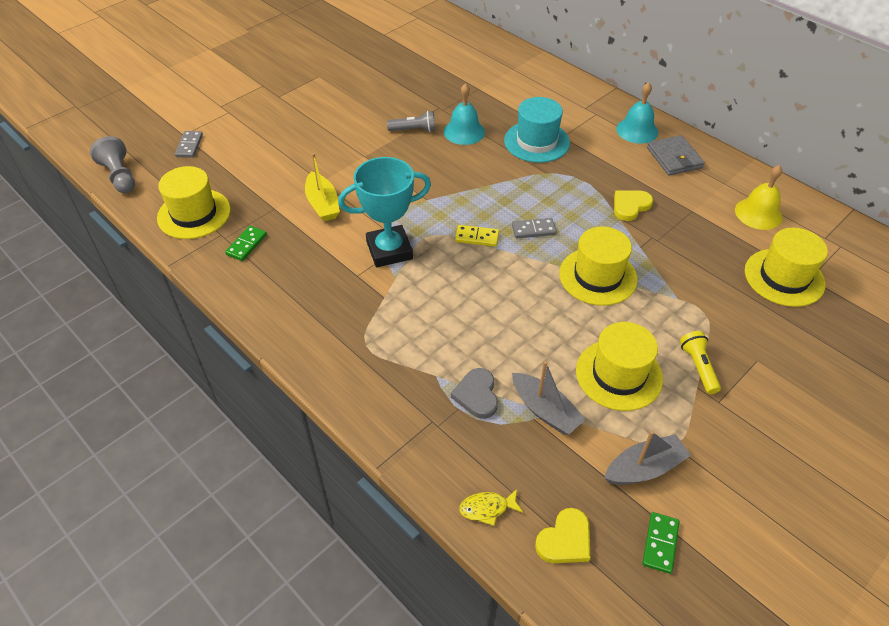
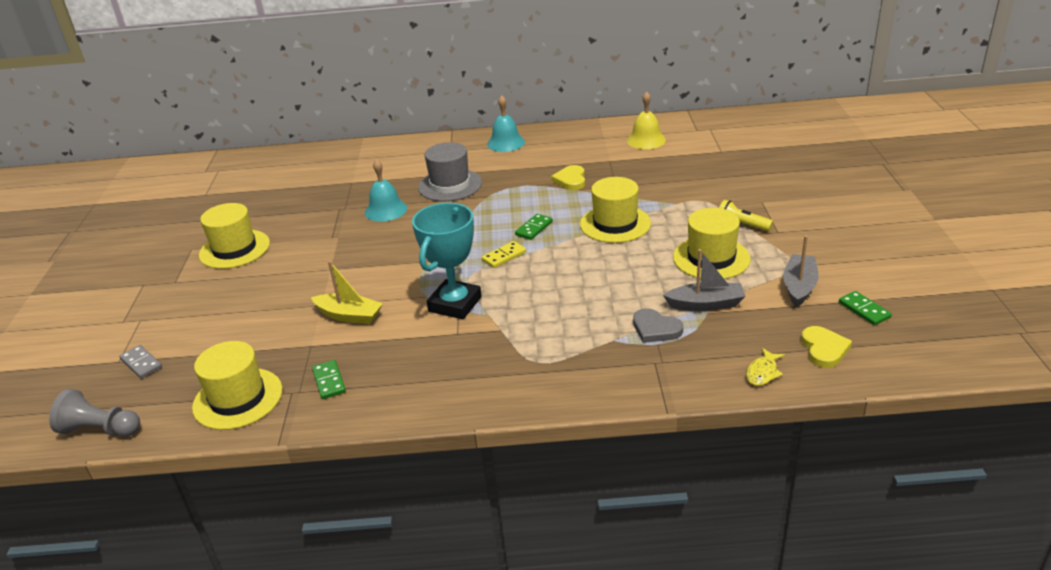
camera: 45 degrees left, 15 degrees down
(414, 130) = (343, 231): grey flashlight -> none
(533, 230) = (534, 228): grey domino -> green domino
(536, 142) = (450, 185): turquoise hat -> grey hat
(674, 158) = (553, 143): grey wallet -> none
(784, 277) = (709, 159): yellow hat -> yellow hat (234, 249)

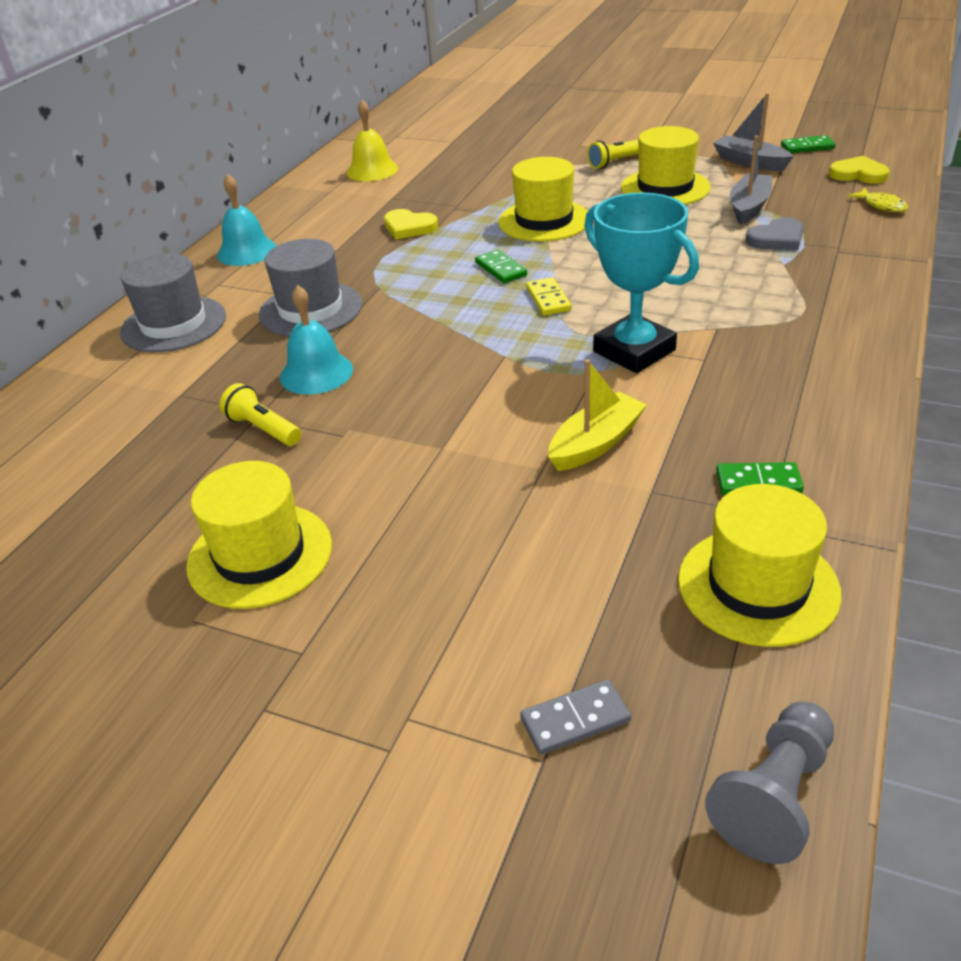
camera: 65 degrees left, 5 degrees up
(330, 214) = (263, 429): none -> yellow flashlight
(415, 154) = (174, 324): none -> grey hat

